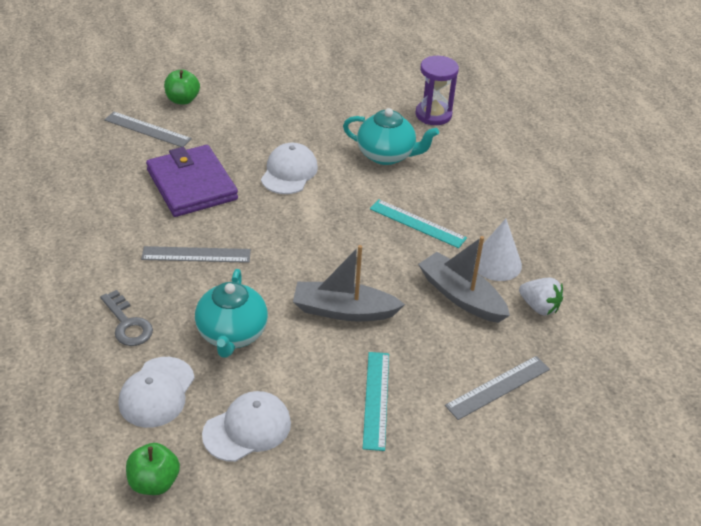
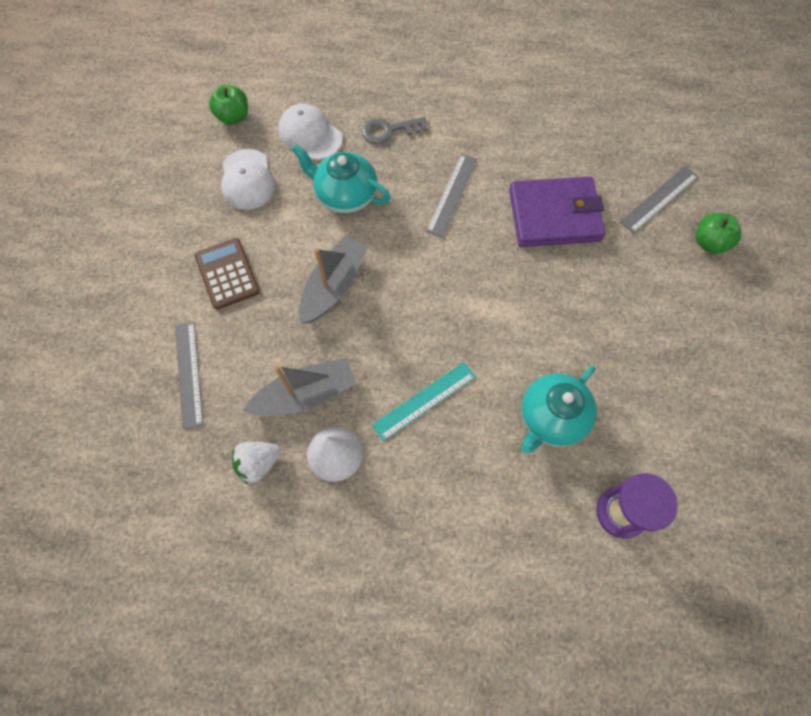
camera: 115 degrees right, 25 degrees up
(289, 172) = (549, 306): white cap -> none
(376, 399) = (227, 274): turquoise ruler -> brown calculator

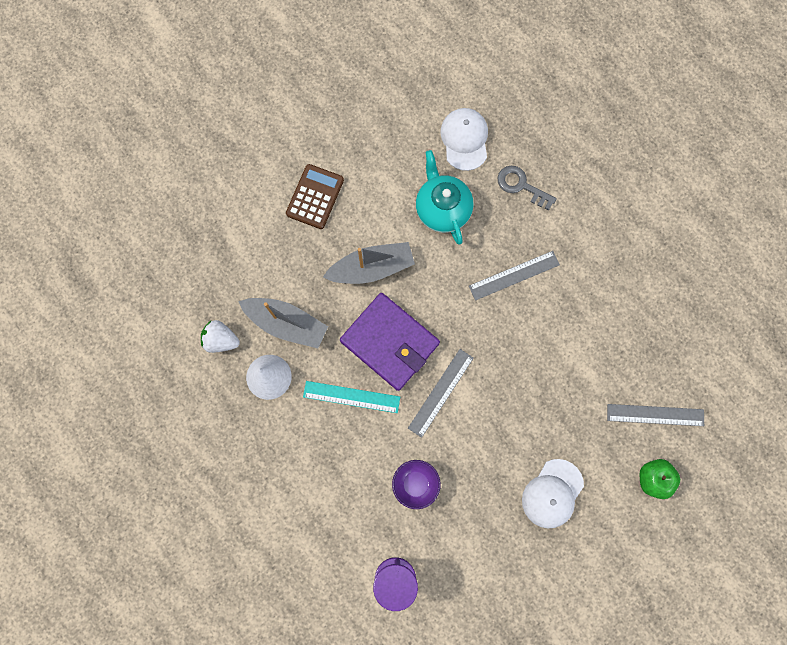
camera: 45 degrees right, 10 degrees up
(189, 374) = (233, 244): grey ruler -> grey ruler (441, 392)
(233, 116) = (426, 78): green apple -> none
(247, 180) = (390, 138): white cap -> white cap (552, 493)
(551, 418) = (415, 484): turquoise teapot -> purple bowl
(554, 215) = (567, 356): purple wallet -> purple wallet (390, 342)

